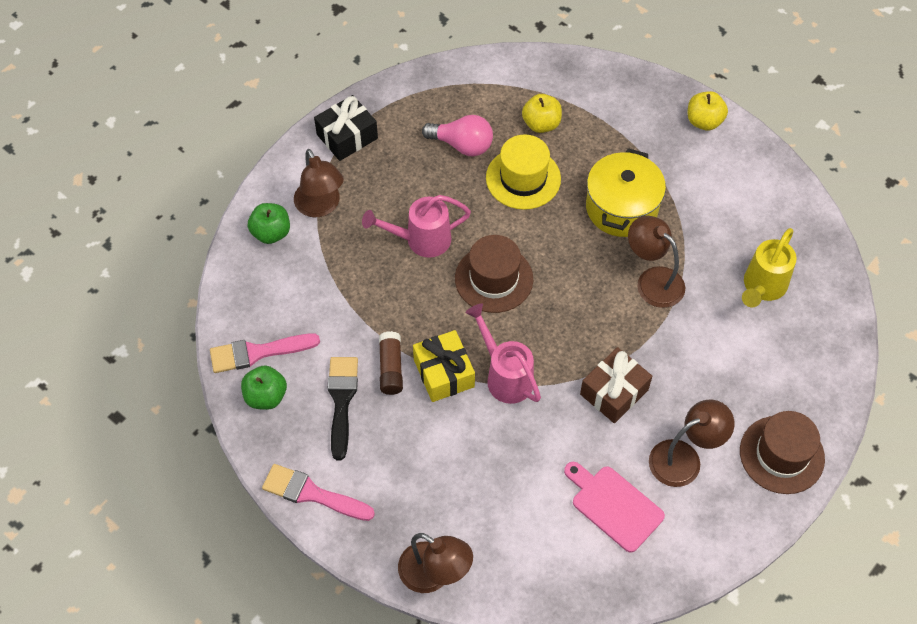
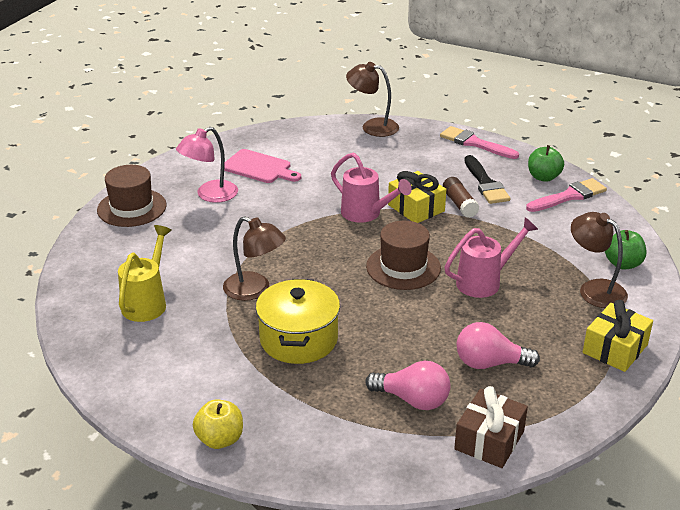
camera: 165 degrees right, 25 degrees down
(312, 494) = (475, 143): pink brush -> pink brush turned 150 degrees counterclockwise
(347, 136) = (615, 349): black gift -> yellow gift
(523, 178) = (410, 346): yellow hat -> none
(541, 124) = (413, 400): yellow apple -> pink light bulb
(614, 392) = (273, 219): brown gift -> brown gift (489, 440)
(684, 458) = (210, 195): brown lamp -> pink lamp

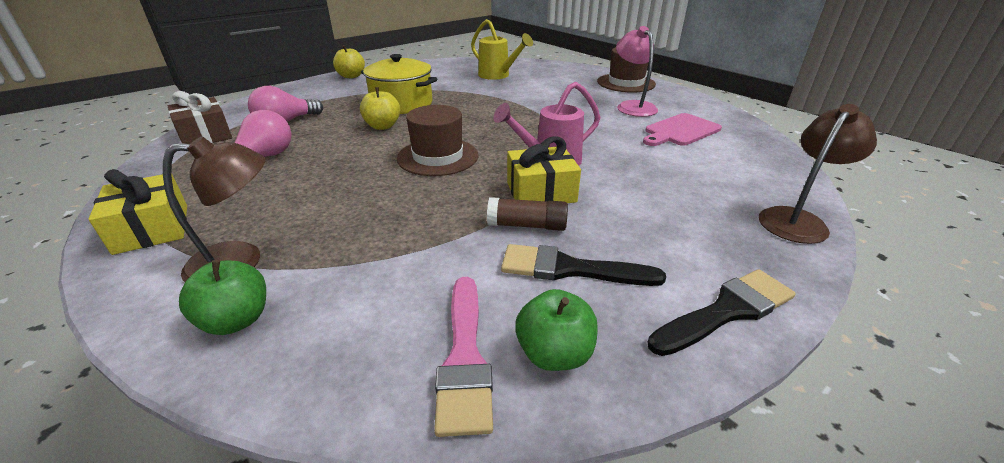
camera: 115 degrees right, 0 degrees up
(255, 290) = (475, 101): brown lamp -> none
(368, 325) = (382, 126): none -> yellow apple
(475, 143) = (726, 311): pink brush -> black brush
(484, 282) = (361, 190): pink watering can -> none

